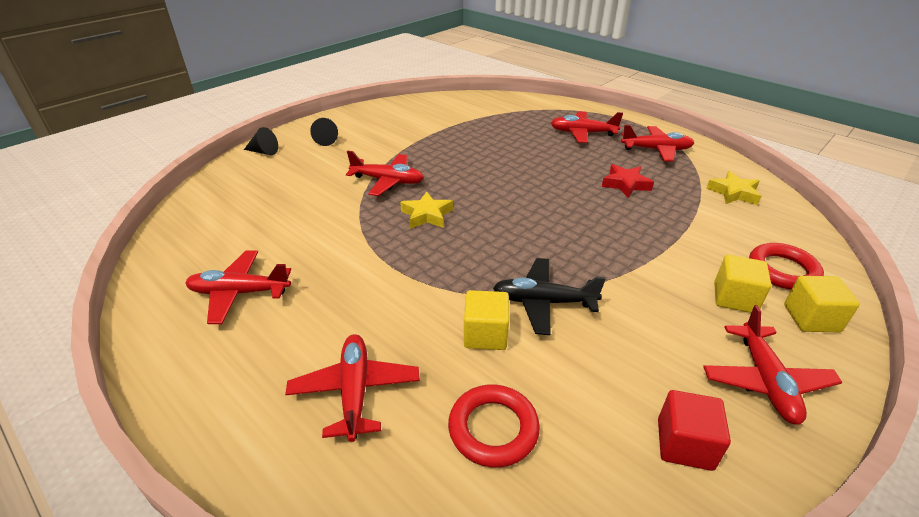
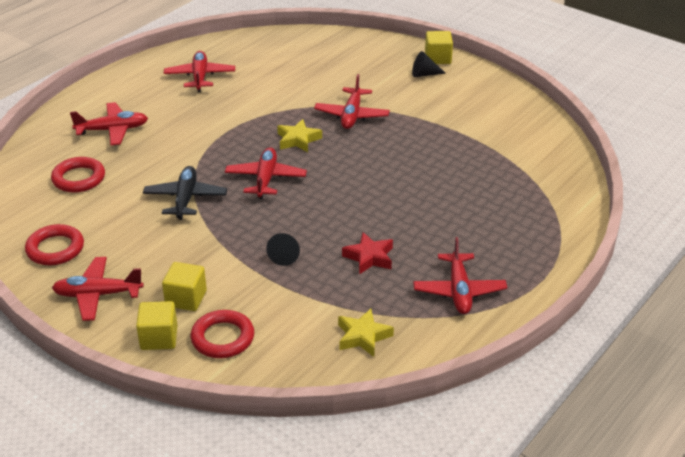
camera: 85 degrees right, 0 degrees up
(263, 152) = (392, 48): black cone -> black cone (285, 255)
(485, 334) = (154, 174): yellow cube -> yellow cube (438, 58)
(582, 133) = (489, 235): red plane -> red plane (265, 179)
(684, 444) = (55, 249): red cube -> red ring

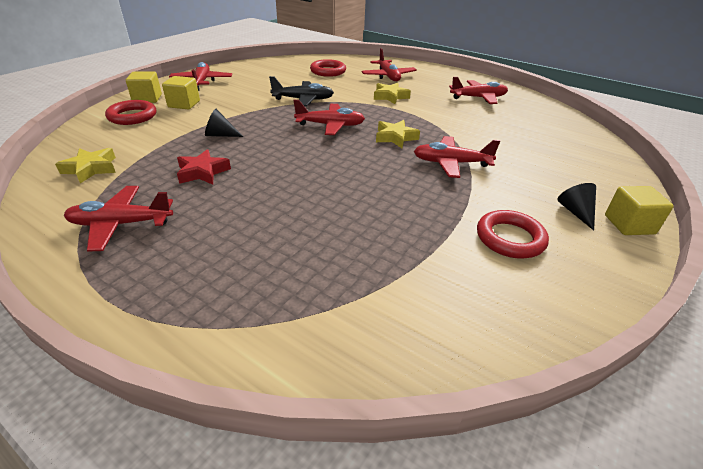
camera: 85 degrees right, 0 degrees up
(55, 249) = (253, 70): red ring -> red ring (510, 238)
(186, 134) = (390, 96): none -> yellow star

